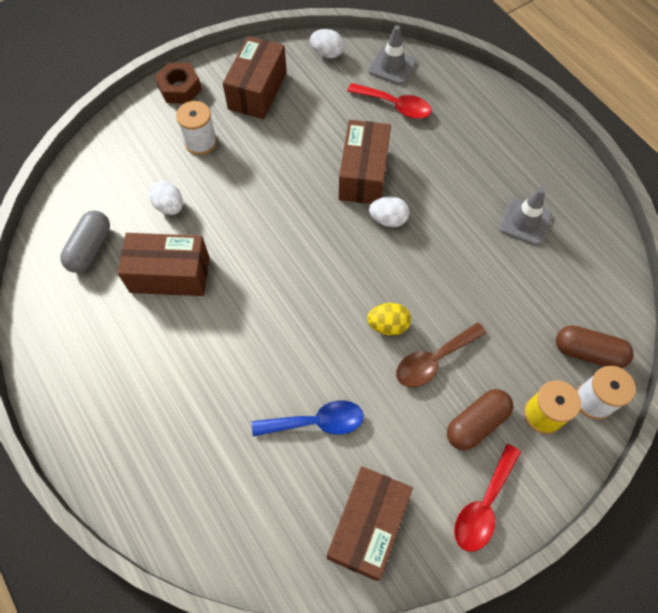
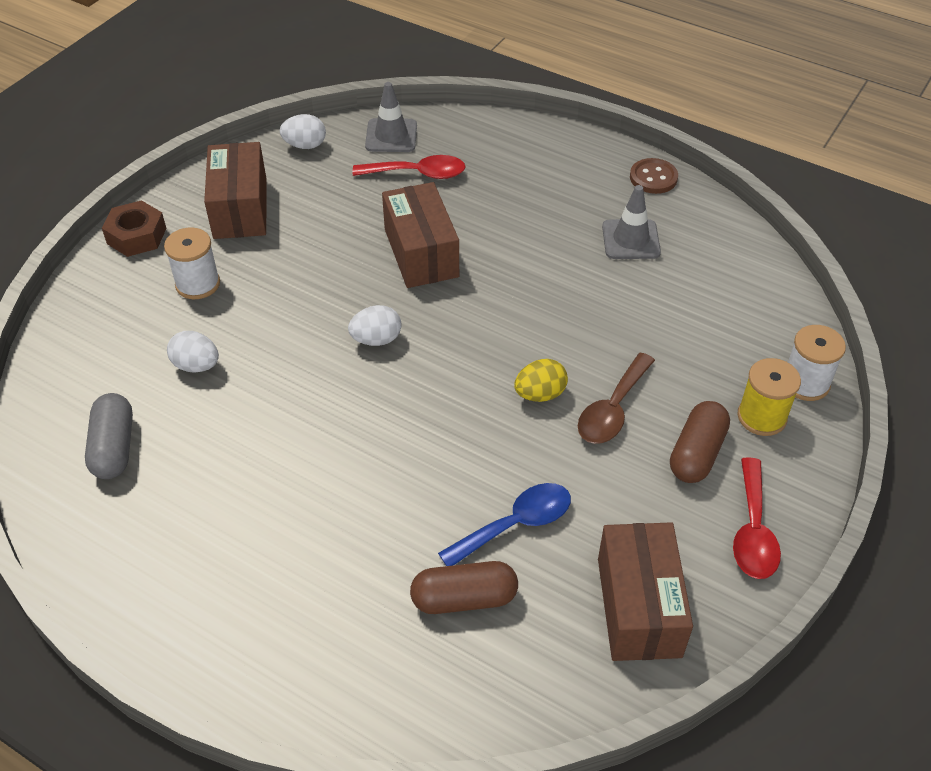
camera: 25 degrees left, 15 degrees down
(170, 274) = (240, 438): brown box -> none
(388, 220) = (477, 289): white egg -> white egg (376, 339)
(572, 173) = (653, 178): none -> brown button
(588, 352) = (771, 340): brown capsule -> brown capsule (464, 598)

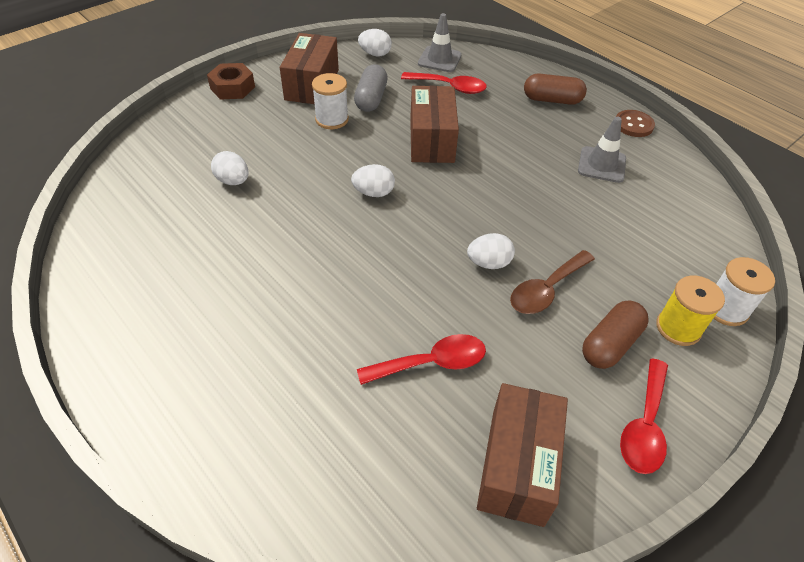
camera: 15 degrees right, 0 degrees up
(114, 447) = (147, 224): grey capsule -> grey capsule (371, 99)
(198, 284) = (260, 127): white spool -> white spool (332, 119)
(464, 598) = (365, 414): brown capsule -> brown capsule (552, 100)
(515, 524) = (431, 363): blue spoon -> red spoon
(540, 394) = (489, 263): yellow egg -> white egg

